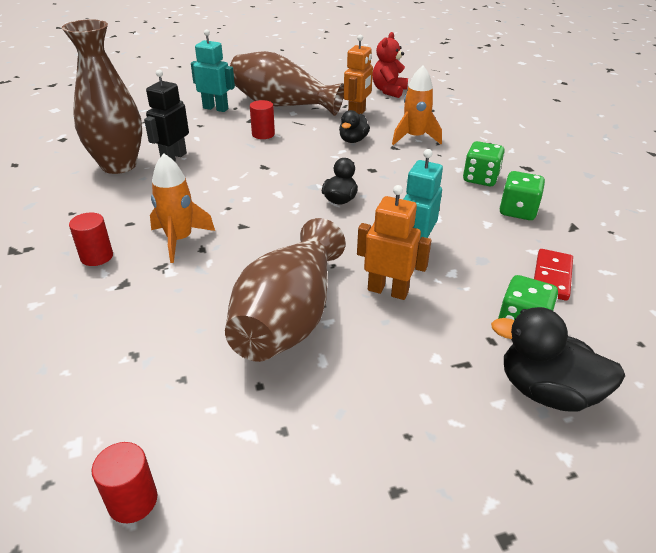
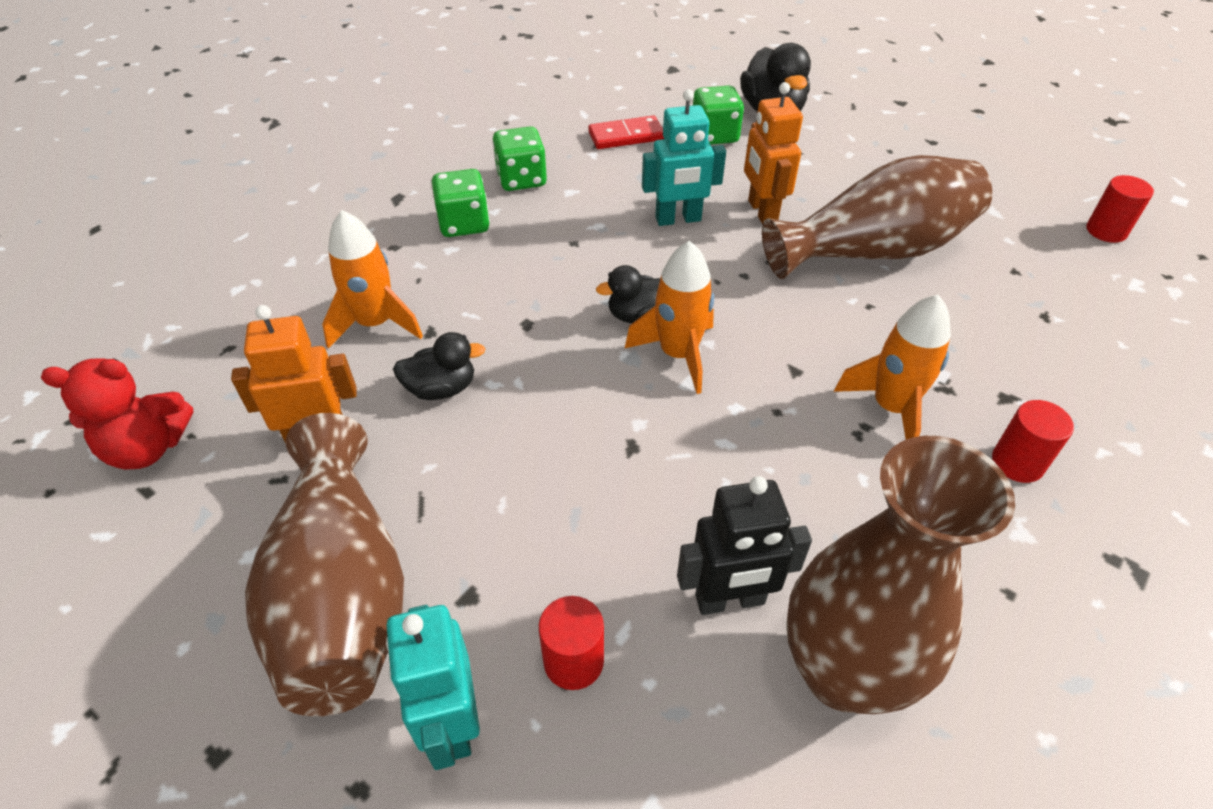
camera: 125 degrees left, 10 degrees up
(263, 134) = (517, 527): red cylinder -> red cylinder (573, 661)
(298, 198) = (678, 354): none -> orange rocket

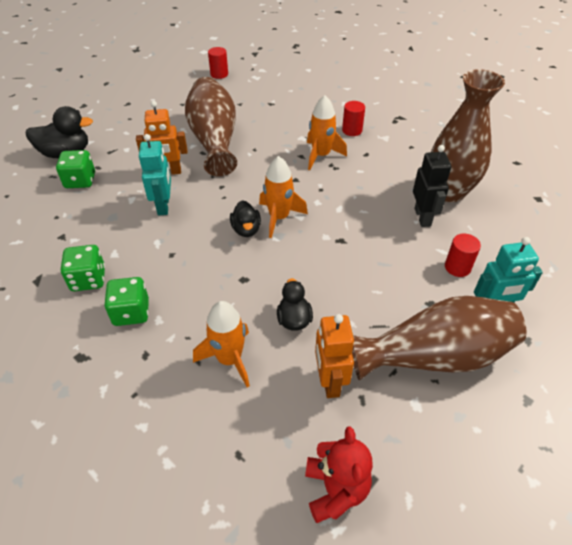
camera: 85 degrees left, 0 degrees up
(626, 136) = (59, 221): red domino -> none

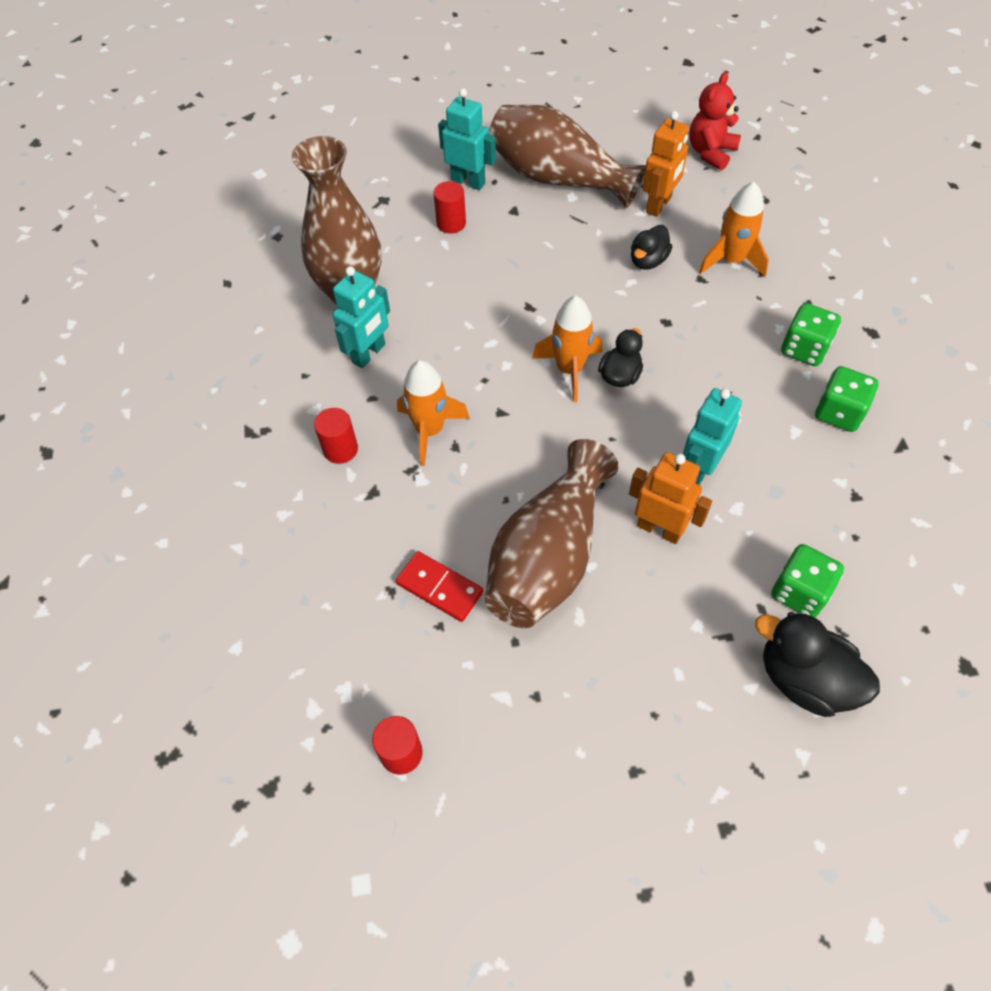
camera: 140 degrees left, 10 degrees up
(252, 112) = (439, 588): none -> red domino
(395, 170) = (369, 354): none -> turquoise robot
(423, 217) = (417, 283): black robot -> none

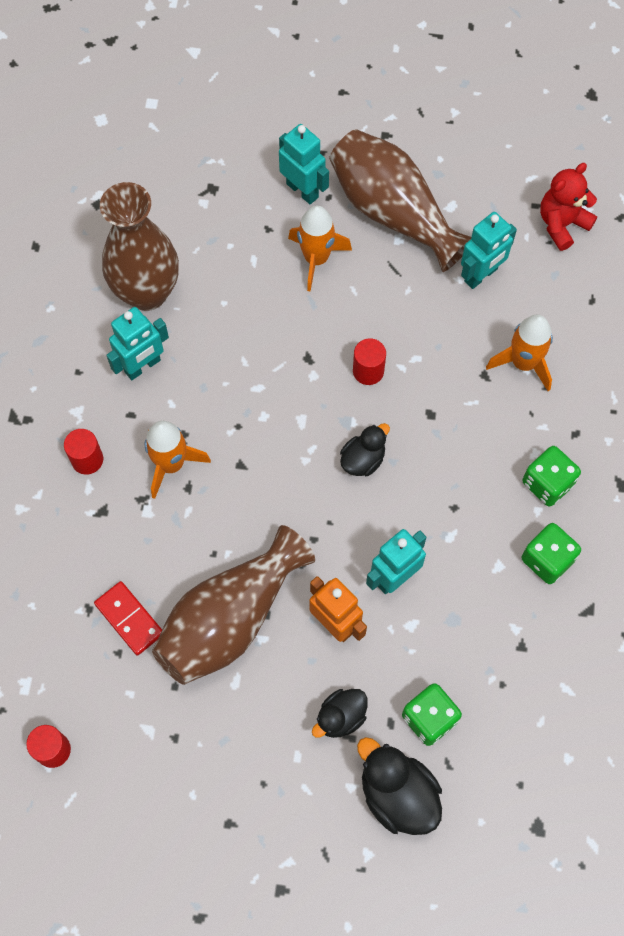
camera: 15 degrees right, 10 degrees up
(451, 223) = (268, 237): red cylinder -> red cylinder (368, 371)
(569, 369) = (319, 439): orange rocket -> orange rocket (316, 259)
(648, 261) = (442, 339): black duck -> black duck (340, 717)
(659, 205) = (481, 275): orange robot -> turquoise robot

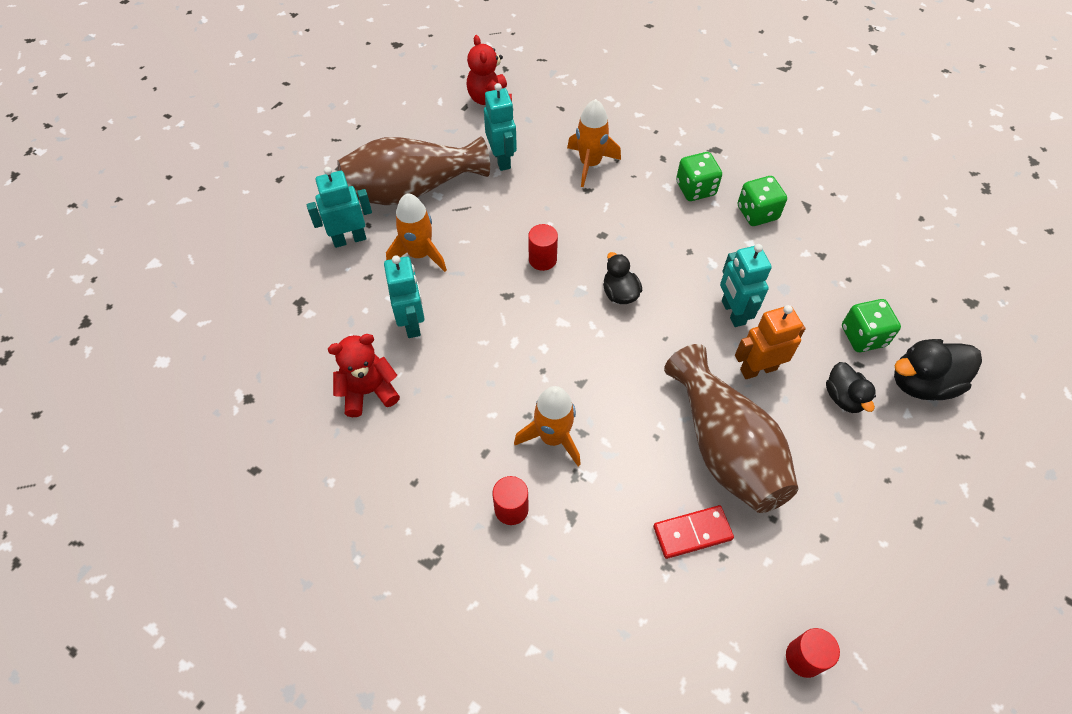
camera: 65 degrees left, 10 degrees down
(143, 366) = (441, 423): turquoise robot -> turquoise robot (412, 323)
(147, 292) = (368, 391): brown vase -> red teddy bear

